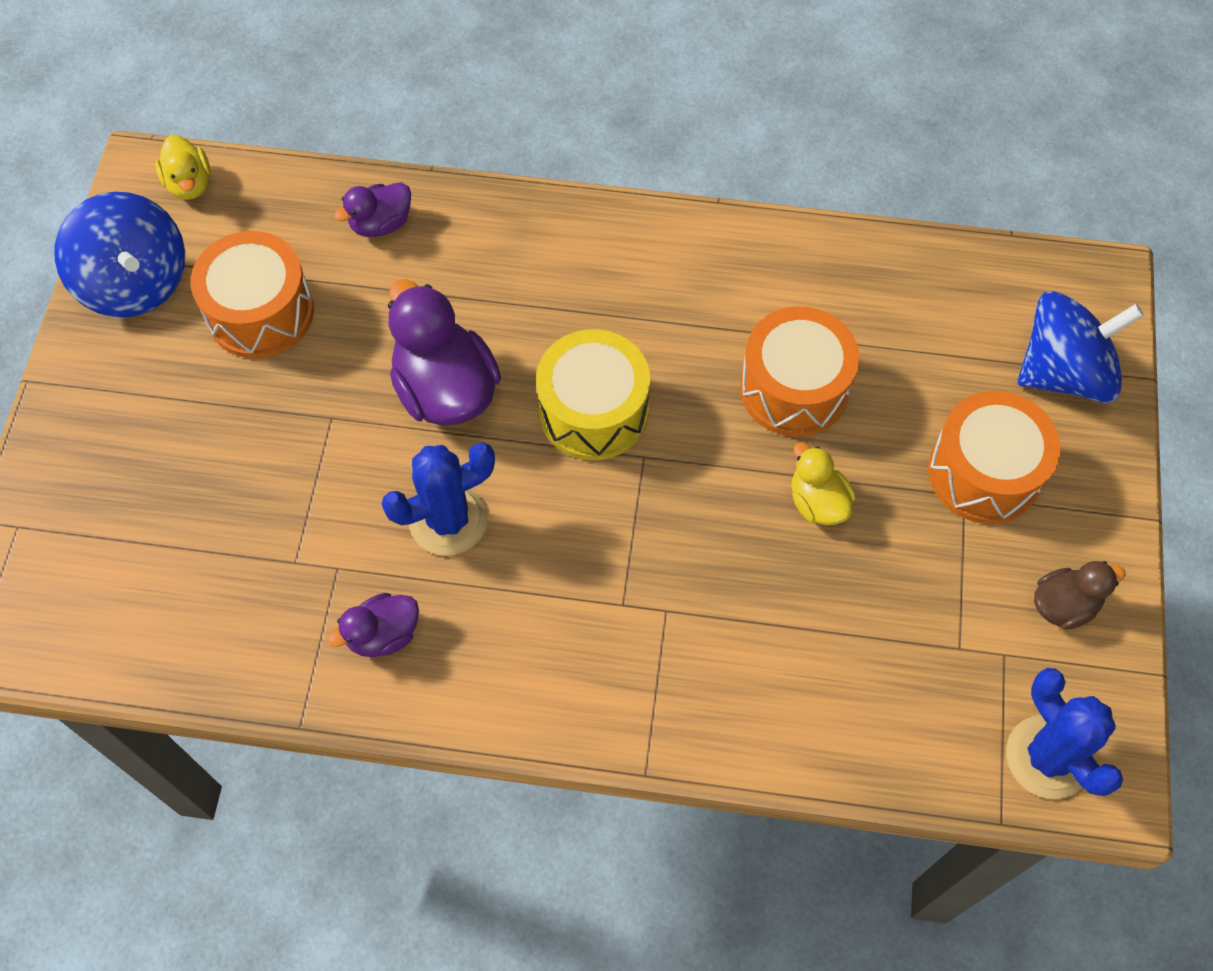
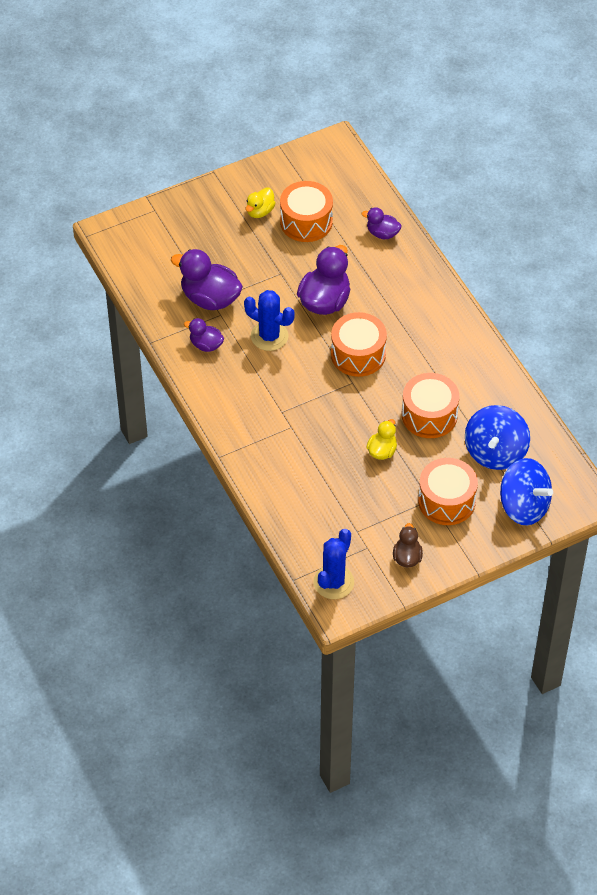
camera: 55 degrees right, 10 degrees down
(135, 282) = (284, 174): blue spinning top -> blue spinning top (495, 452)
(189, 184) = (343, 161): yellow duck -> yellow duck (260, 211)
(289, 561) = (210, 298): none -> purple duck
(593, 411) = (358, 354): yellow drum -> orange drum
(1063, 605) = (407, 557): brown duck -> brown duck turned 120 degrees counterclockwise

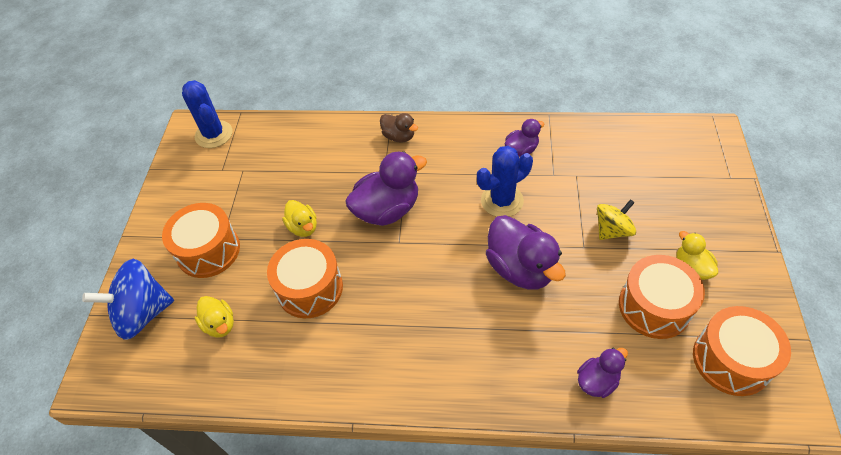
camera: 125 degrees right, 0 degrees up
(210, 298) = (579, 175): purple duck -> purple duck (387, 210)
(254, 262) = (612, 230): none -> yellow spinning top
(358, 354) = (430, 264): orange drum -> orange drum (731, 360)
(407, 557) = (186, 192): brown duck -> brown duck (399, 136)
(495, 452) = (220, 324): blue spinning top -> yellow duck

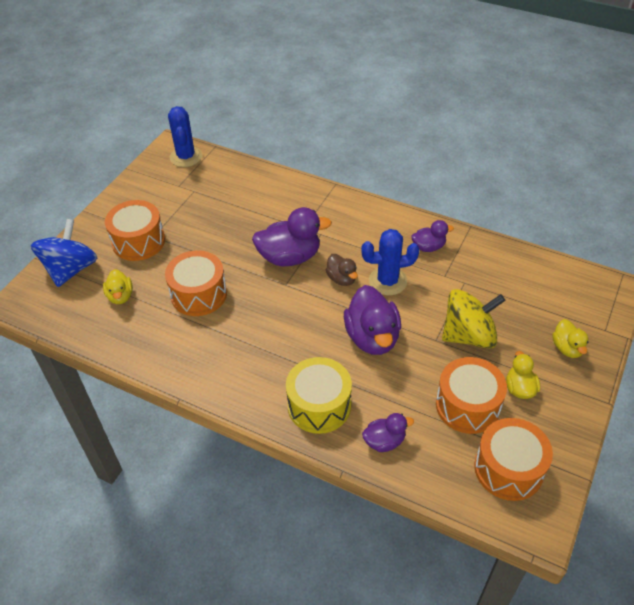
camera: 20 degrees right, 5 degrees down
(143, 313) = (71, 269): blue spinning top -> blue spinning top turned 105 degrees clockwise
(303, 227) = (217, 248): yellow duck -> yellow duck (567, 348)
(399, 136) = (331, 204): brown duck -> brown duck (342, 279)
(508, 368) = (319, 405): none -> yellow drum
(612, 230) = (468, 335): yellow spinning top -> yellow spinning top, size x1.62

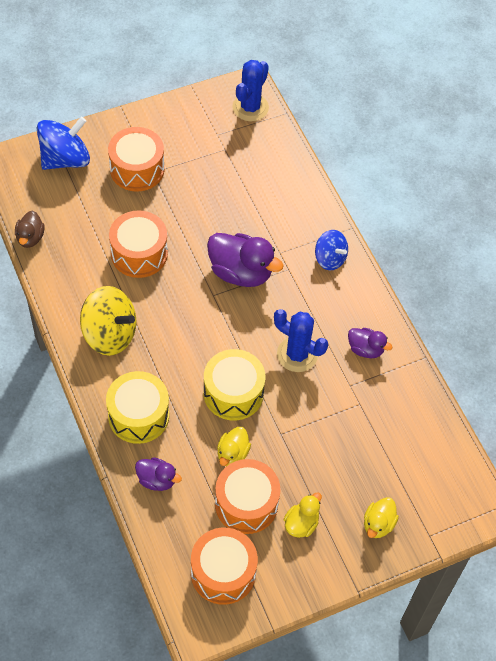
camera: 35 degrees right, 10 degrees up
(120, 296) = (80, 211): yellow duck -> yellow duck (232, 454)
(342, 210) = (330, 258): none -> blue spinning top
(342, 279) = (262, 324): brown duck -> brown duck (30, 238)
(372, 337) = (233, 393): purple duck -> yellow drum
(468, 335) = (310, 451): yellow spinning top -> yellow spinning top (110, 334)

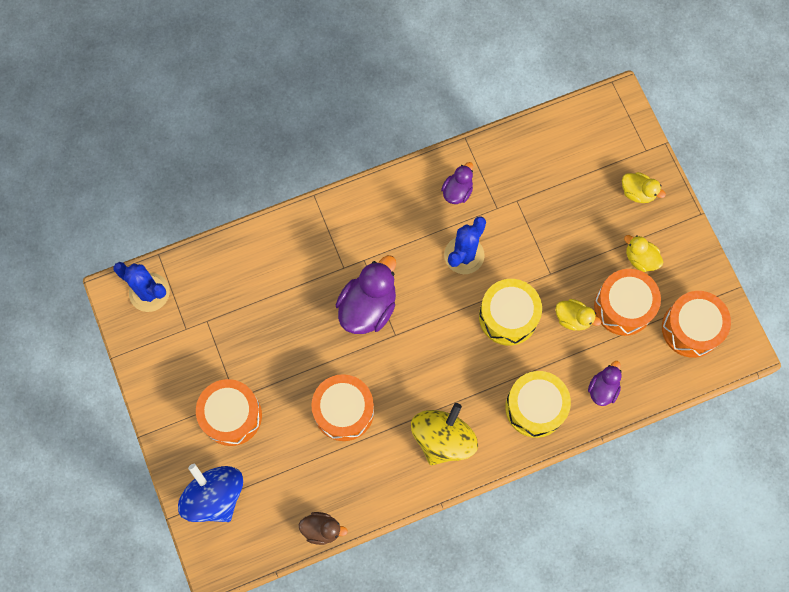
camera: 85 degrees left, 15 degrees up
(330, 258) = (351, 218): blue spinning top -> none

